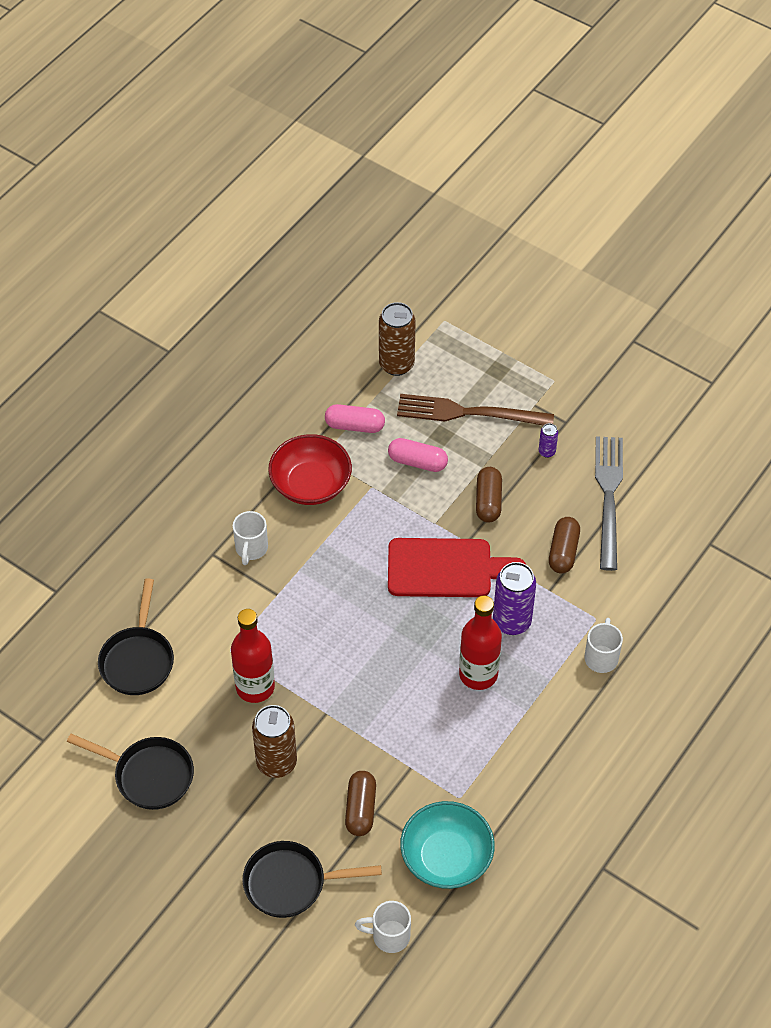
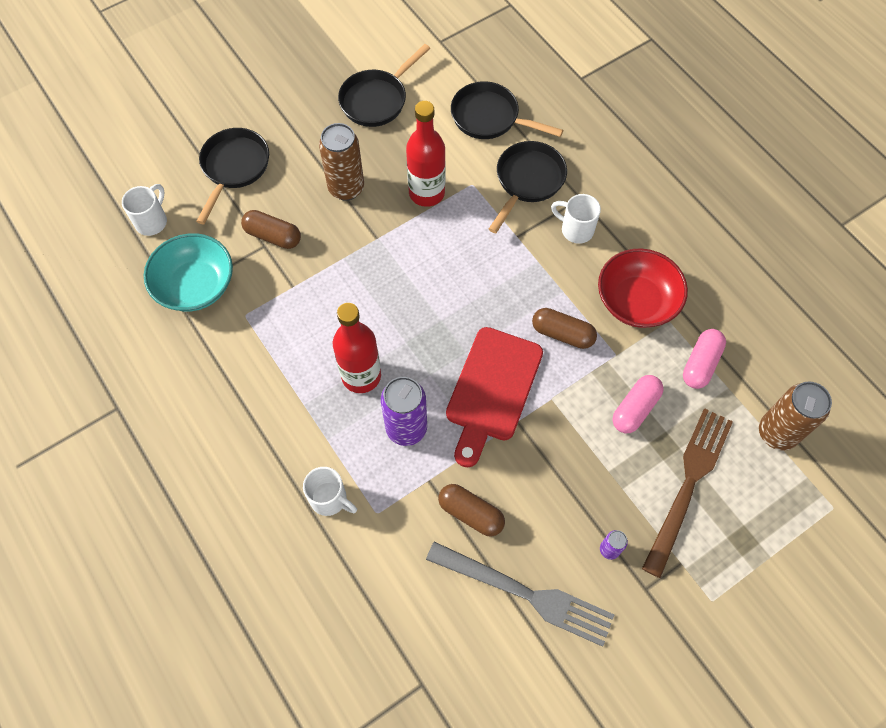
camera: 110 degrees right, 10 degrees up
(208, 603) = (528, 181): none -> black pan
(488, 501) = (561, 461): brown capsule -> brown capsule (562, 334)

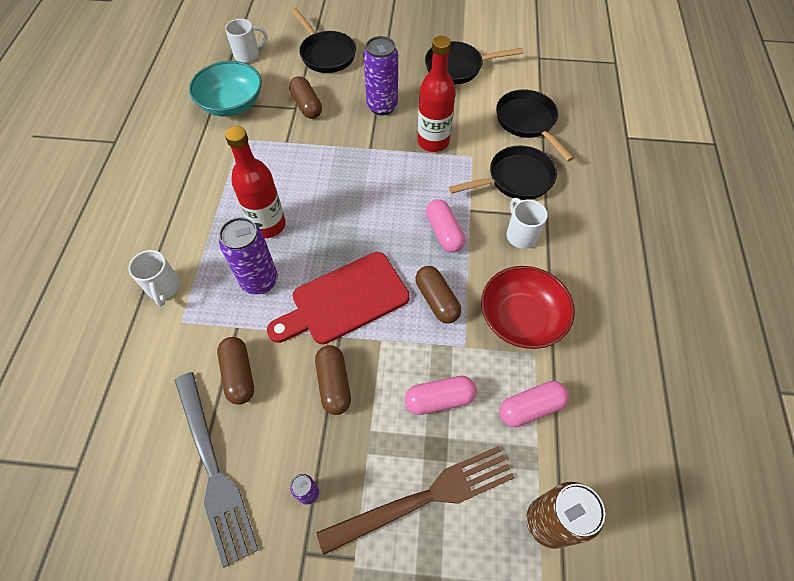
camera: 40 degrees right, 5 degrees down
(234, 168) = (326, 54): black pan -> black pan turned 90 degrees clockwise
(346, 188) = (382, 106): brown can -> purple can
(515, 272) = (444, 232): none -> pink capsule
(550, 460) = (334, 384): none -> brown capsule

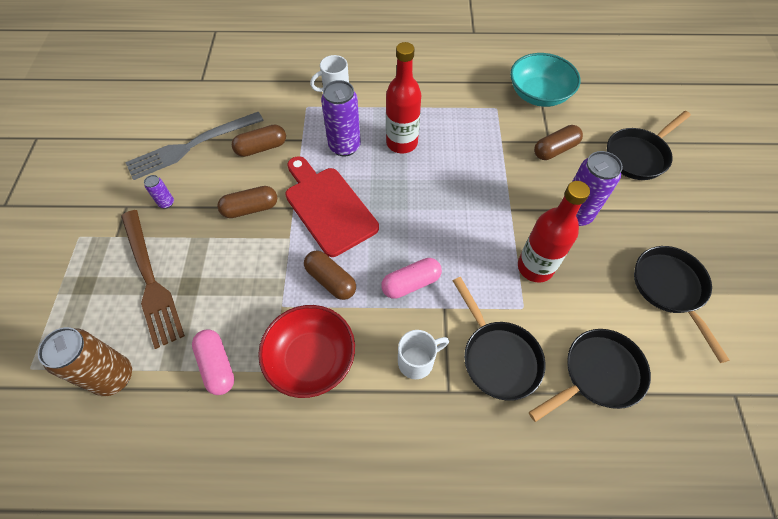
camera: 85 degrees right, 0 degrees up
(248, 55) = (610, 94): white mug -> none
(437, 300) = (331, 280): brown capsule -> brown capsule turned 75 degrees clockwise
(439, 399) = (231, 287): pink capsule -> none

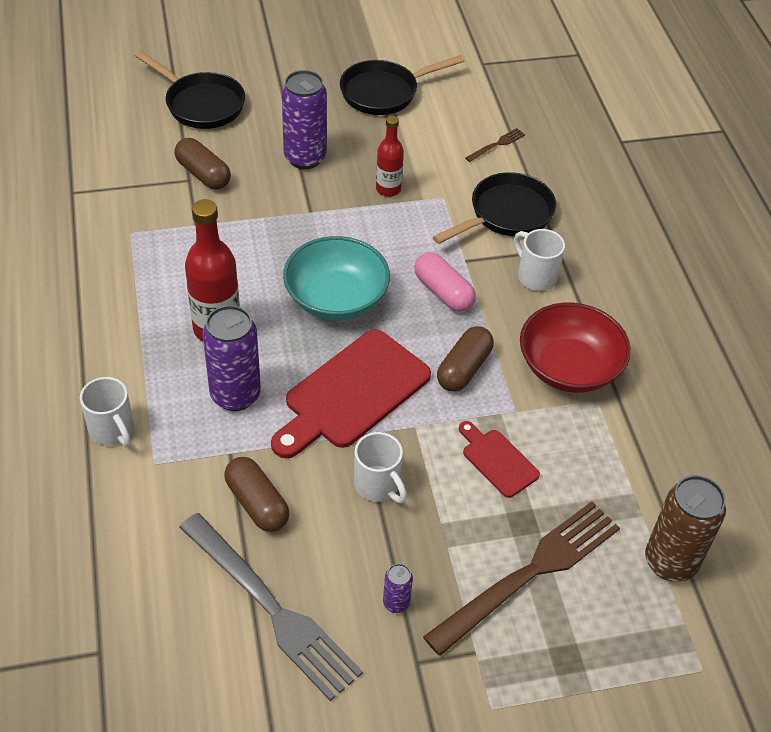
camera: 105 degrees left, 10 degrees down
(217, 365) = (612, 456): pink capsule -> none
(243, 283) = (497, 460): none -> red cutting board
(250, 208) = (378, 485): brown capsule -> white mug
(535, 267) = (388, 189): red bottle -> red bottle, size x0.60
(538, 94) = (98, 190): turquoise bowl -> turquoise bowl (336, 298)
(598, 374) = (497, 145): black pan -> brown fork

